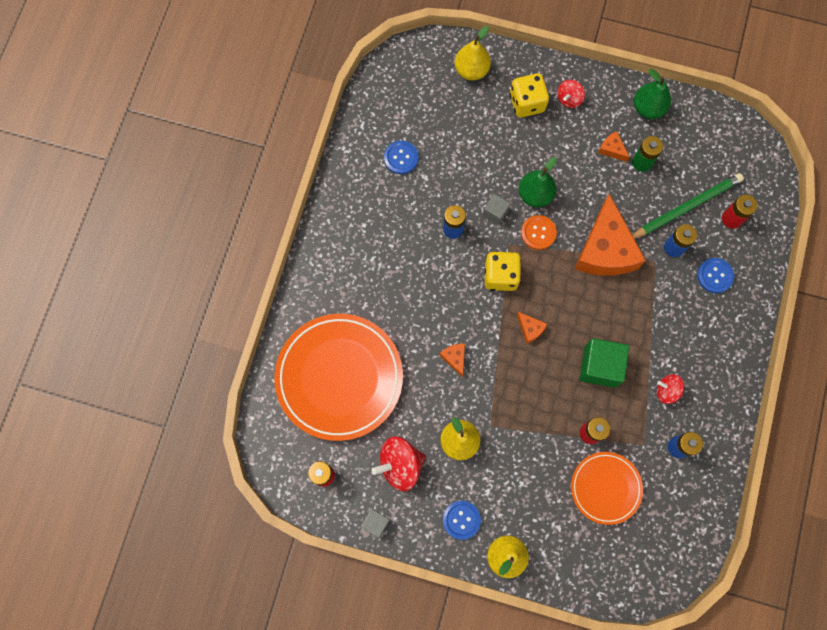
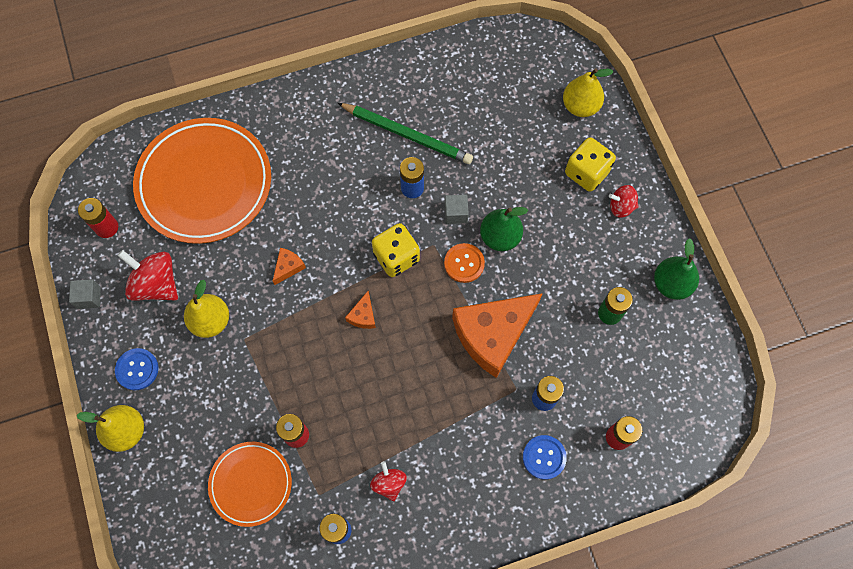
camera: 55 degrees right, 5 degrees down
(401, 158) = (448, 103): blue button -> none
(600, 366) = (370, 403): green cube -> none
(612, 149) = (601, 277): orange cheese -> none
(686, 207) = (595, 384): green pencil -> green pencil (407, 135)

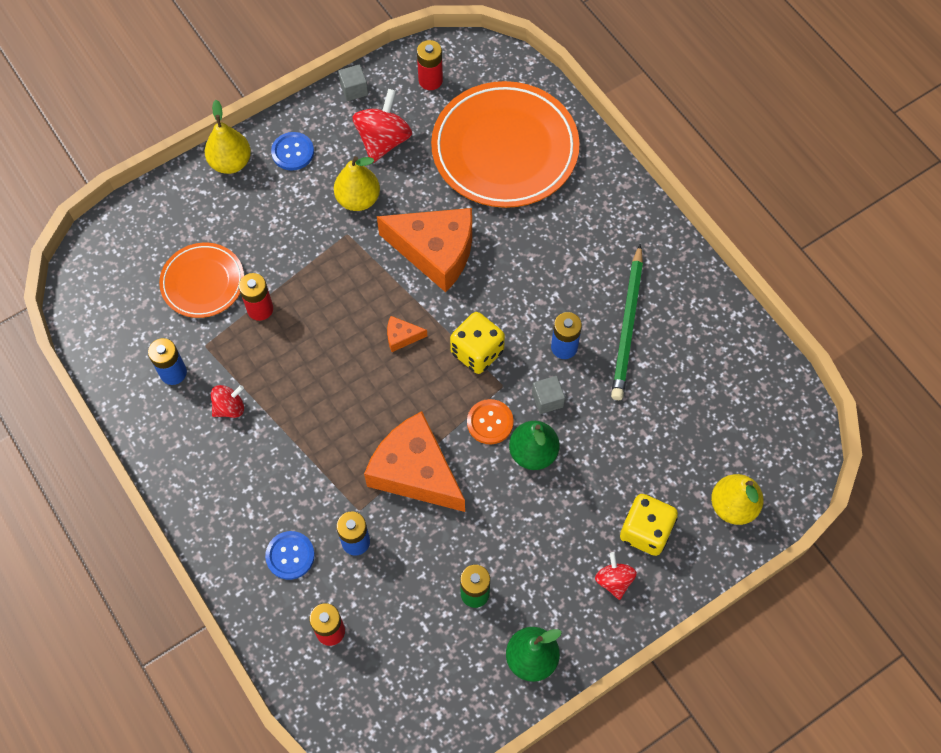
camera: 75 degrees right, 5 degrees down
(288, 267) = (435, 252): orange cheese -> orange cheese, size x2.45

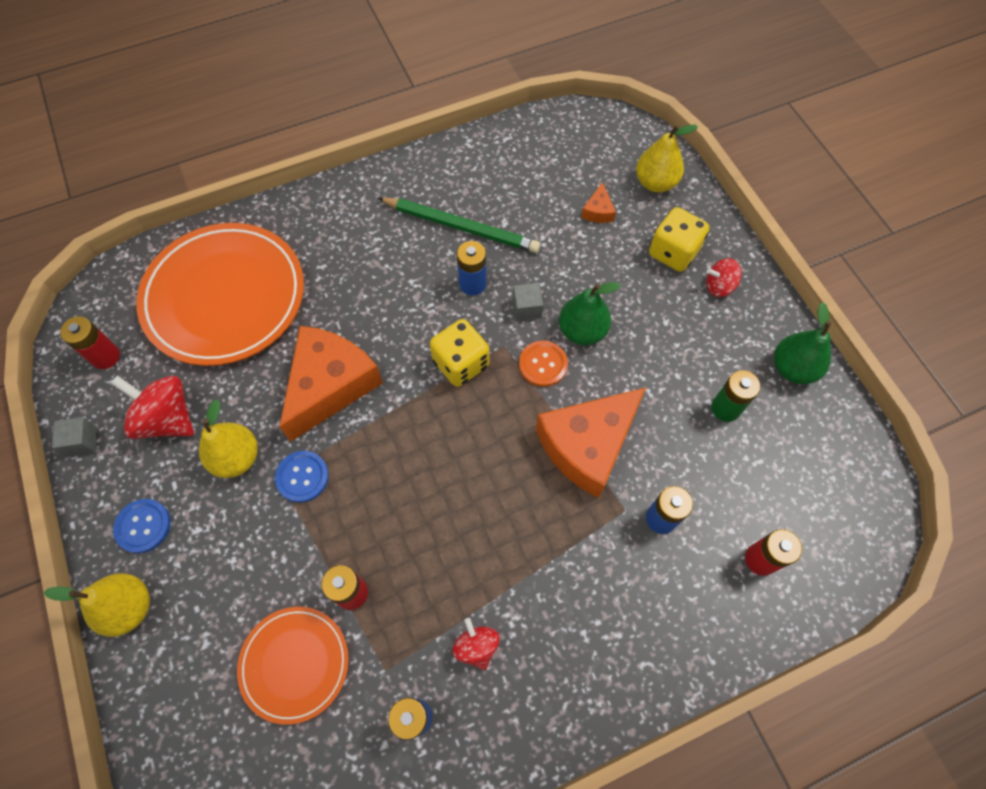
camera: 80 degrees left, 0 degrees up
(290, 556) = (671, 593): blue button -> blue button (302, 477)
(402, 336) = (426, 435): orange cheese -> orange cheese (598, 211)

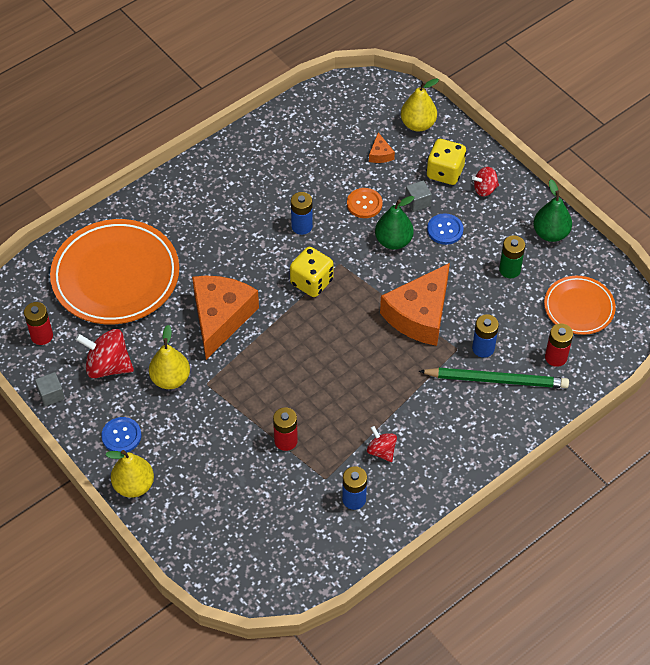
camera: 15 degrees left, 10 degrees down
(295, 664) = (263, 489): orange plate -> orange plate (579, 307)
(302, 477) = (223, 380): blue button -> blue button (445, 230)
(461, 227) = (279, 187): green pencil -> green pencil (496, 380)
(527, 308) = (348, 234): grey cube -> grey cube (417, 202)
(543, 364) = (372, 269): orange button -> orange button (364, 204)

